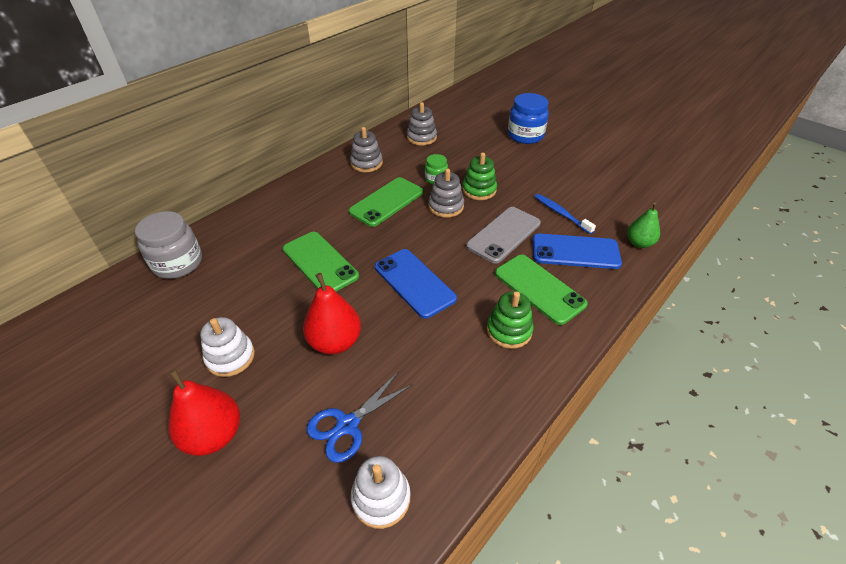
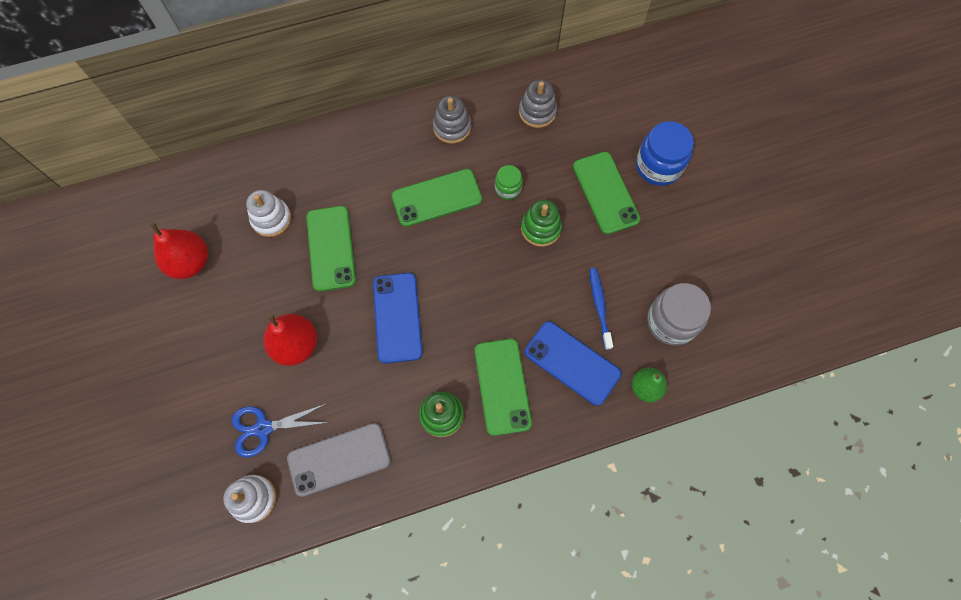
camera: 30 degrees right, 25 degrees up
(178, 263) = (214, 184): grey jar -> grey jar (671, 321)
(214, 435) = (171, 381): red pear -> red pear (190, 262)
(230, 357) = (212, 315): white stacking toy -> white stacking toy (271, 219)
(446, 206) = (490, 235): grey stacking toy -> none
(503, 234) = (519, 303): grey phone -> grey phone (339, 459)
(505, 158) = (605, 193): none -> green phone

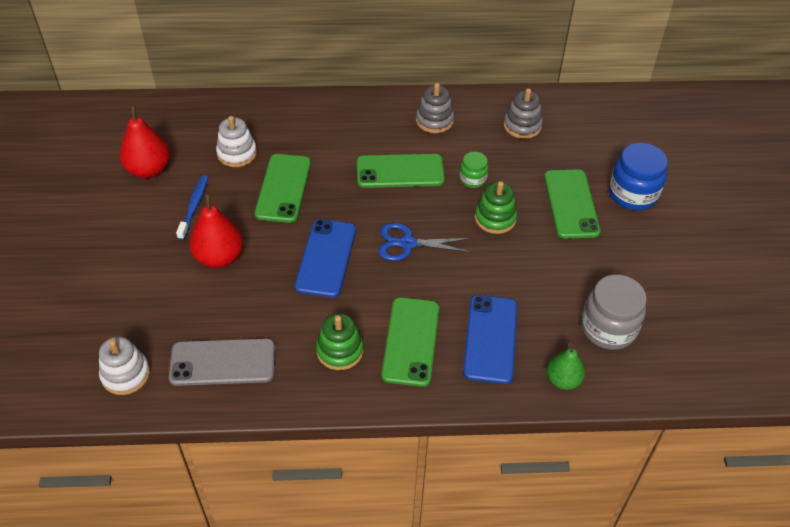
camera: 15 degrees right, 20 degrees down
(263, 428) = (160, 317): blue scissors -> blue scissors (407, 243)
(572, 363) = (490, 339): blue phone -> blue phone turned 45 degrees clockwise
(599, 306) = (535, 297): blue toothbrush -> blue toothbrush (194, 206)

